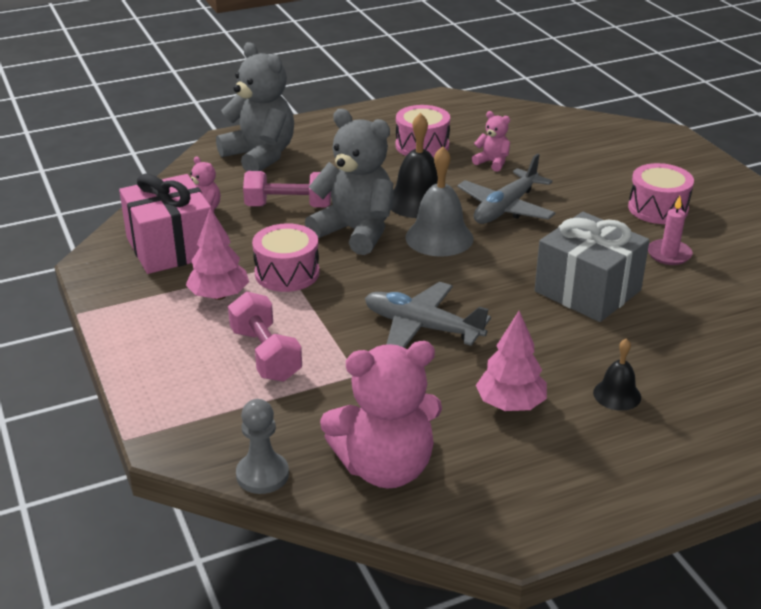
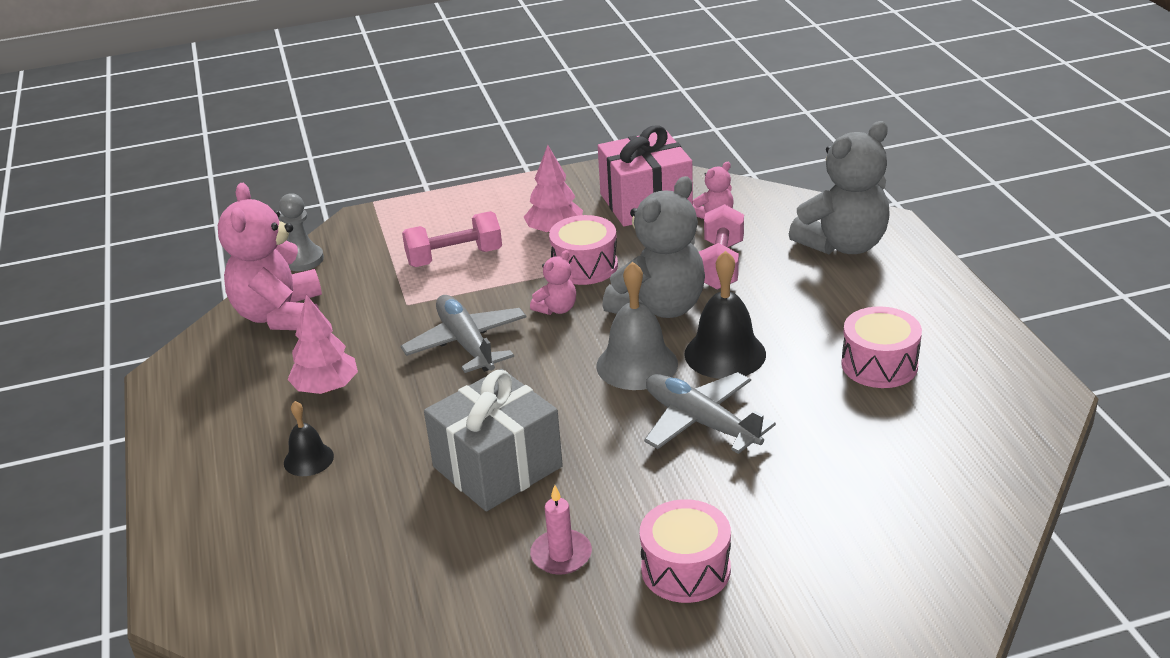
camera: 100 degrees right, 0 degrees up
(422, 327) = (466, 343): grey plane -> grey plane turned 60 degrees counterclockwise
(492, 162) = (830, 423): pink teddy bear -> pink teddy bear (556, 309)

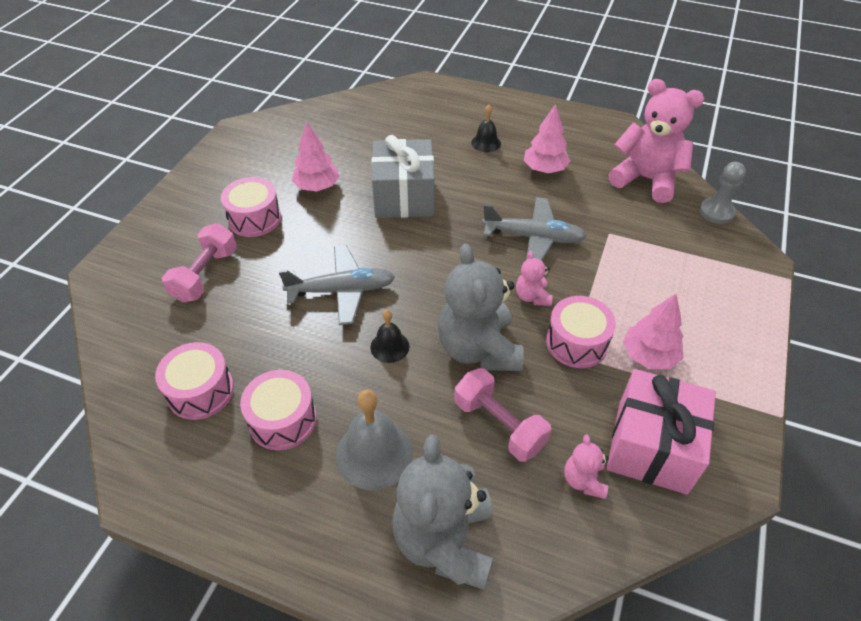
camera: 125 degrees right, 15 degrees up
(454, 257) = (655, 281): pink dumbbell -> pink dumbbell (205, 275)
(561, 555) = (317, 186): pink candle -> pink tree
(637, 364) = (427, 297): grey bell -> grey bell (374, 453)
(725, 354) = (389, 346): black bell -> black bell, size x0.57
(932, 429) = (201, 391): none -> pink drum

